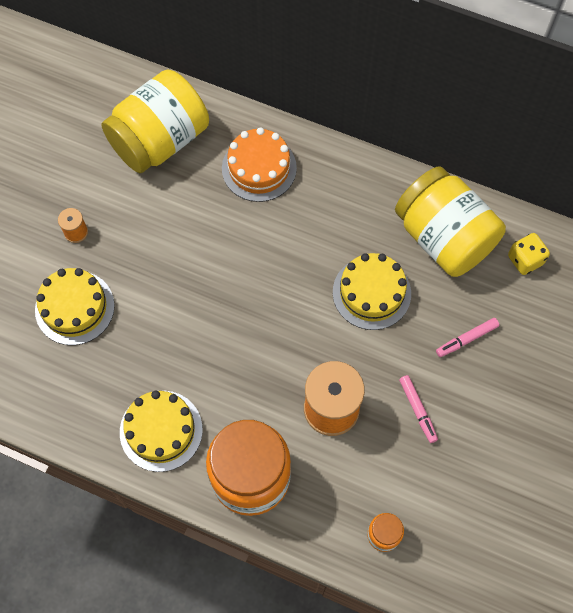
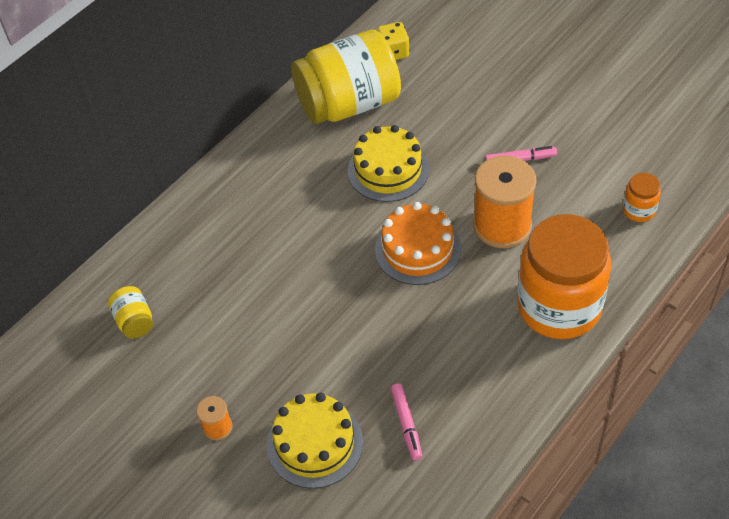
camera: 70 degrees left, 15 degrees down
(160, 140) = (134, 321): yellow jar -> yellow jar, size x0.42
(161, 430) = (489, 379): yellow cake -> none
(259, 168) = (211, 235): orange cake -> orange cake (417, 249)
(466, 339) = (459, 110): pink marker -> pink marker (406, 424)

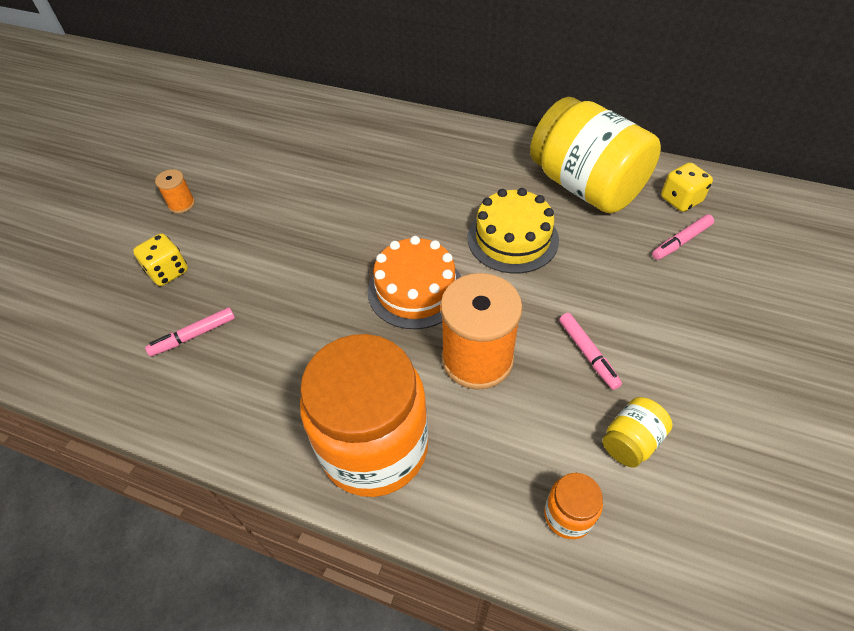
camera: 70 degrees right, 0 degrees up
(134, 321) = (280, 128): yellow jar -> yellow jar (631, 441)
(315, 443) = (168, 271): yellow cake -> yellow dice
(436, 69) = (681, 241): none -> pink marker

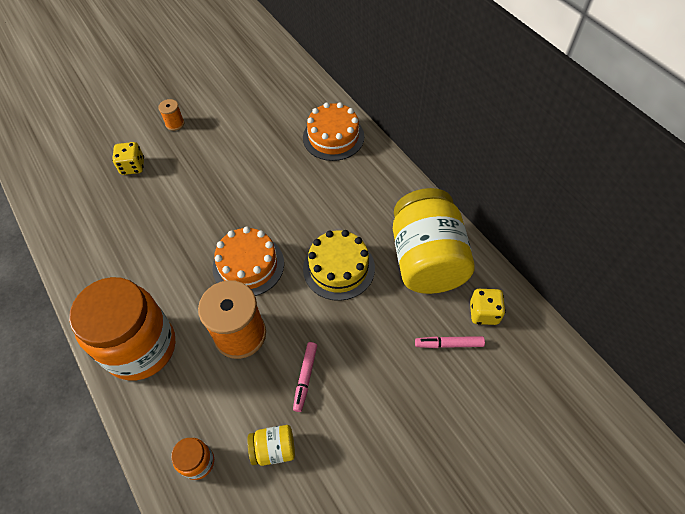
camera: 35 degrees right, 5 degrees up
(193, 335) = (113, 217): pink marker -> none
(383, 132) = (333, 137): none -> orange cake

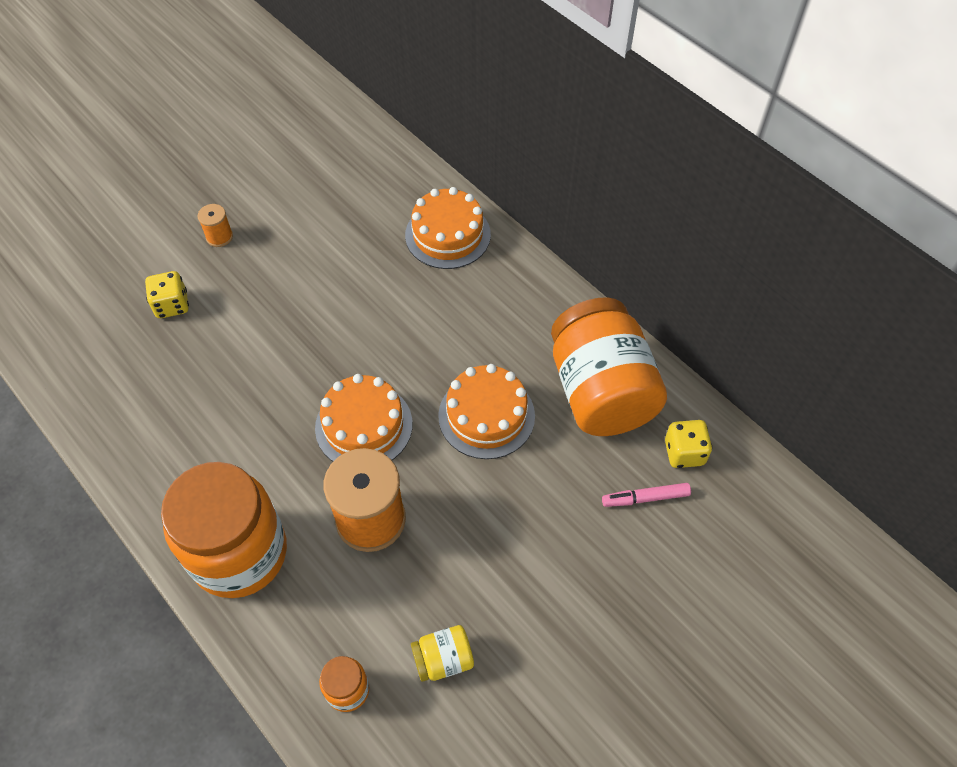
camera: 10 degrees left, 0 degrees up
(305, 377) = (467, 564): pink marker -> none
(338, 268) = (486, 415): yellow cake -> orange cake
(427, 259) = (600, 391): yellow jar -> orange jar

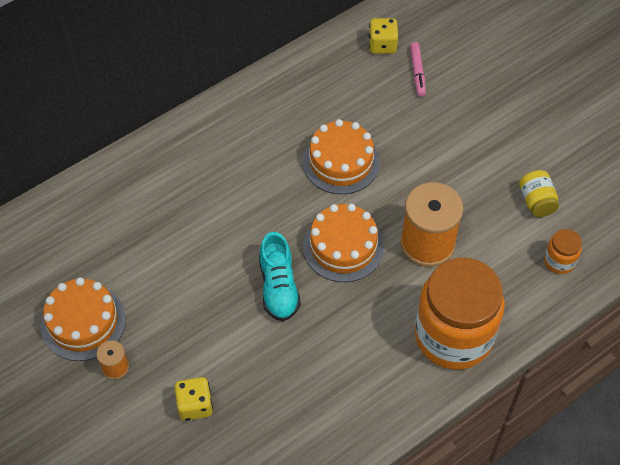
camera: 85 degrees left, 0 degrees up
(308, 365) = (278, 287): none -> turquoise shoe
(447, 235) = (150, 176): orange cake -> orange cake (83, 322)
(600, 391) = (325, 87): orange jar -> none

